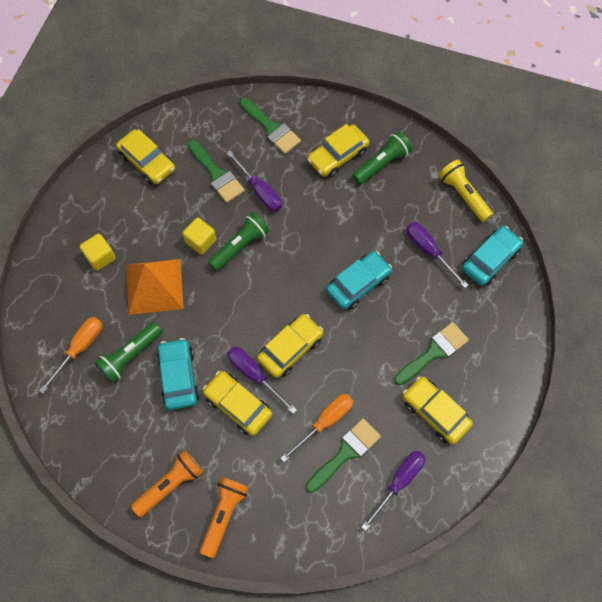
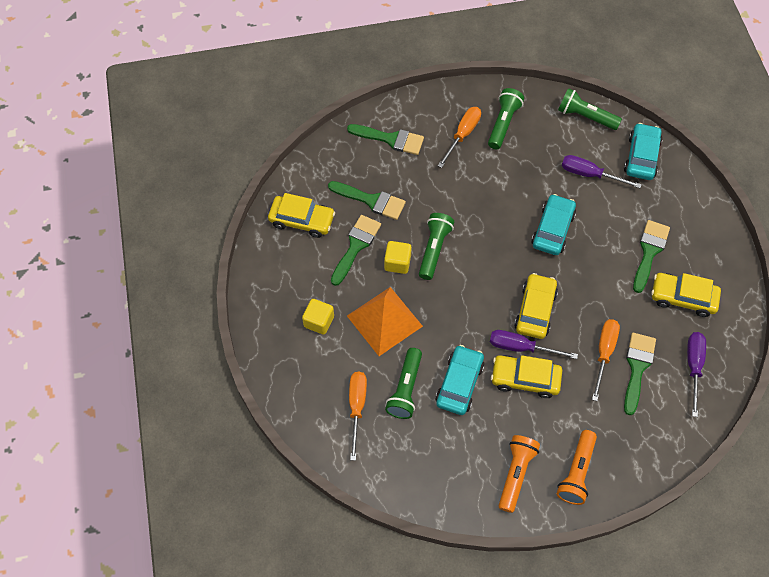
camera: 30 degrees left, 5 degrees down
(176, 208) = (356, 246): none -> green brush
(178, 377) = (459, 383): turquoise car -> turquoise car turned 60 degrees clockwise
(224, 515) = (576, 472): orange flashlight -> orange flashlight turned 150 degrees counterclockwise
(260, 191) = (418, 196): purple screwdriver -> none
(338, 156) = (462, 135): yellow car -> orange screwdriver
(463, 195) = (585, 116): yellow flashlight -> green flashlight

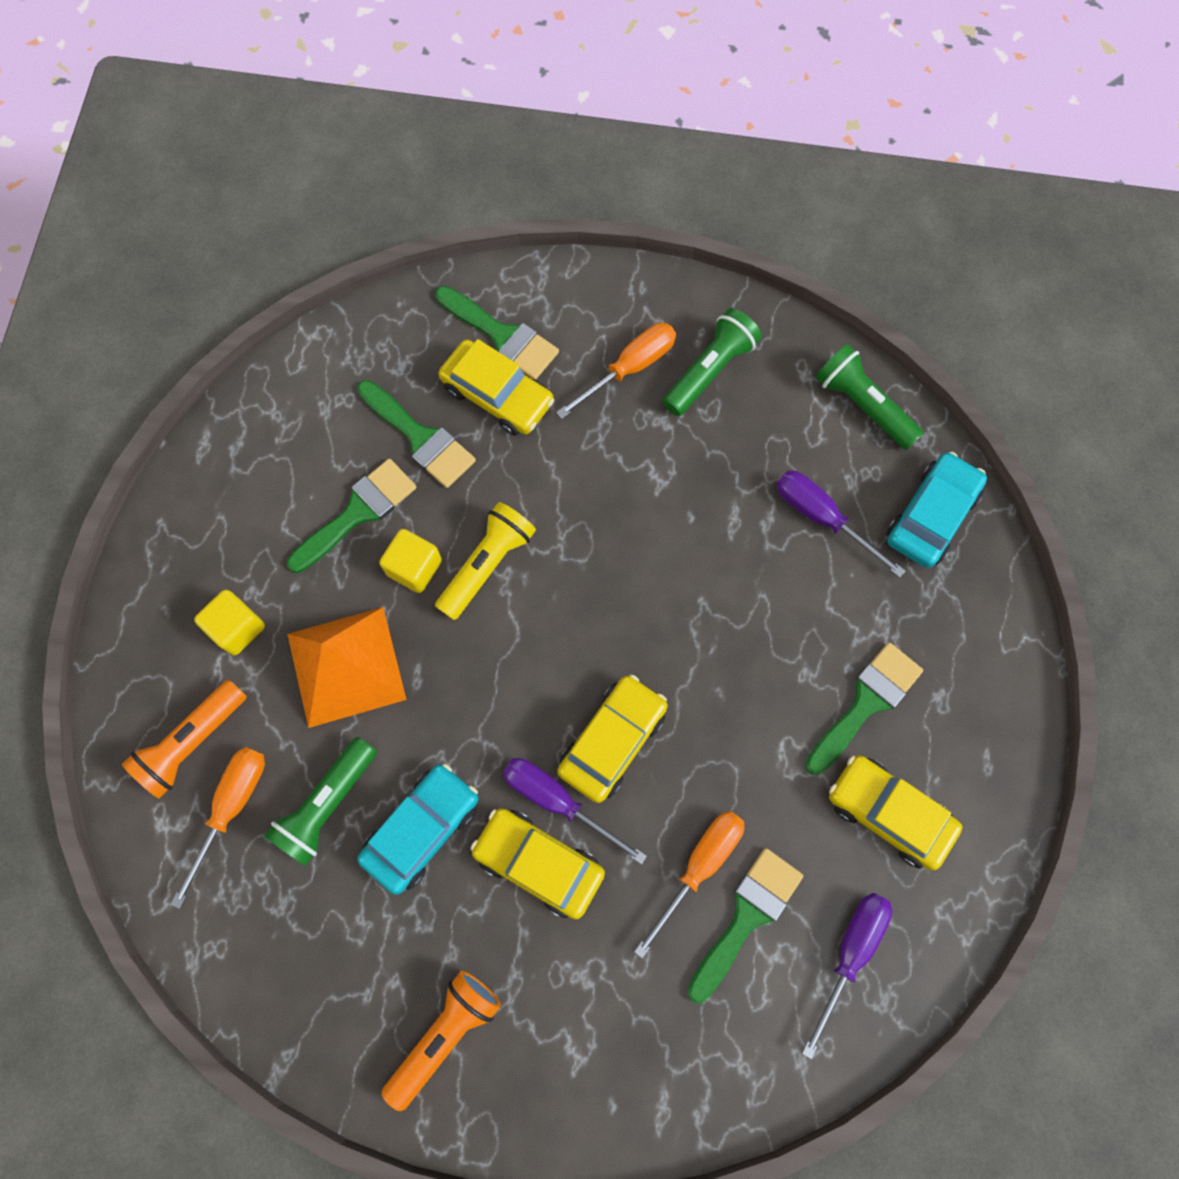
camera: 20 degrees right, 10 degrees up
(302, 220) = (289, 434): yellow car -> yellow car (497, 395)
(434, 249) = (487, 565): green flashlight -> yellow flashlight
(552, 229) = (710, 599): turquoise car -> none
(576, 472) = (552, 1073): orange flashlight -> orange flashlight (192, 742)

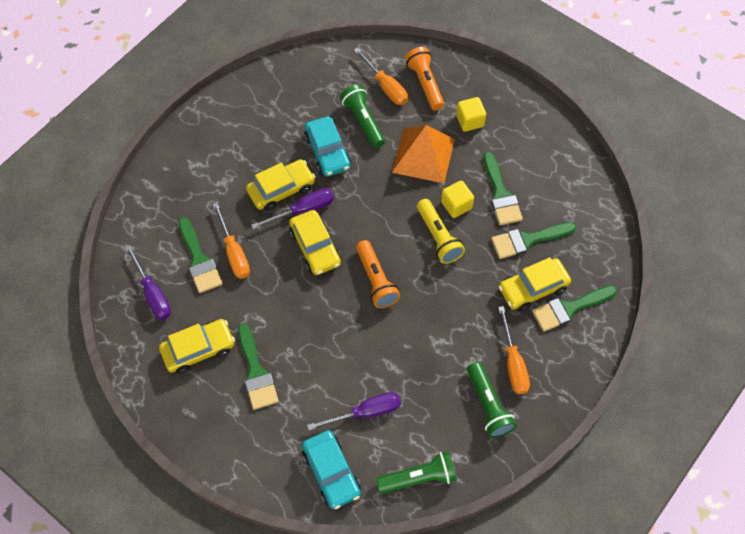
camera: 120 degrees right, 10 degrees down
(445, 1034) = (237, 122): orange flashlight -> orange flashlight (376, 280)

